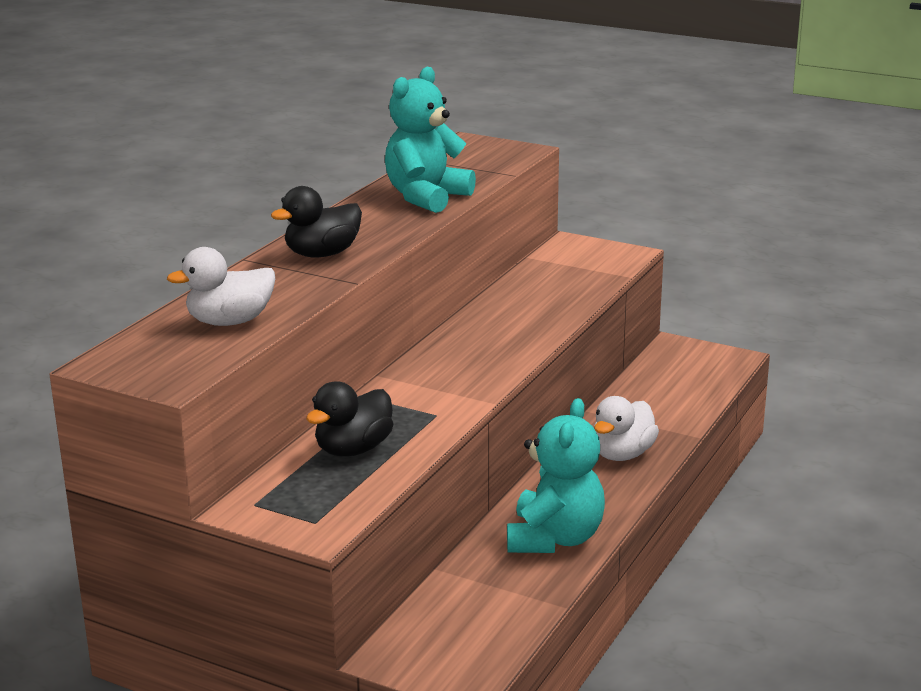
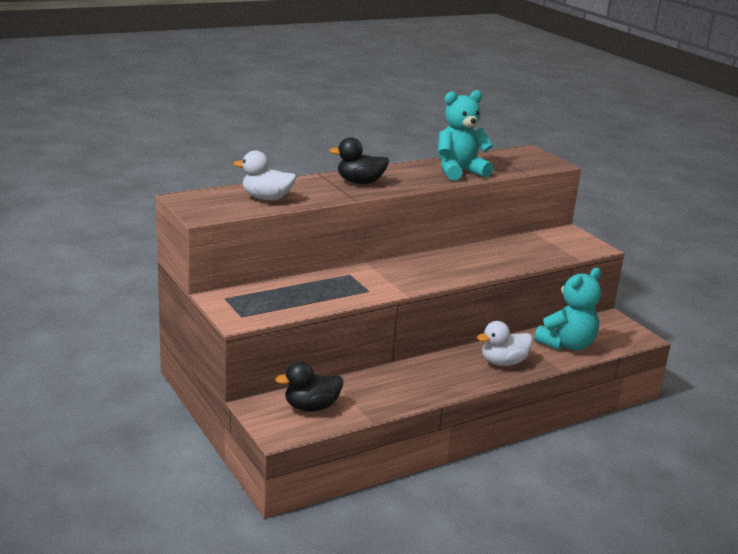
camera: 30 degrees right, 0 degrees up
(353, 449) = (304, 291): black duck -> black duck (311, 407)
(554, 539) = (409, 388): turquoise teddy bear -> turquoise teddy bear (567, 345)

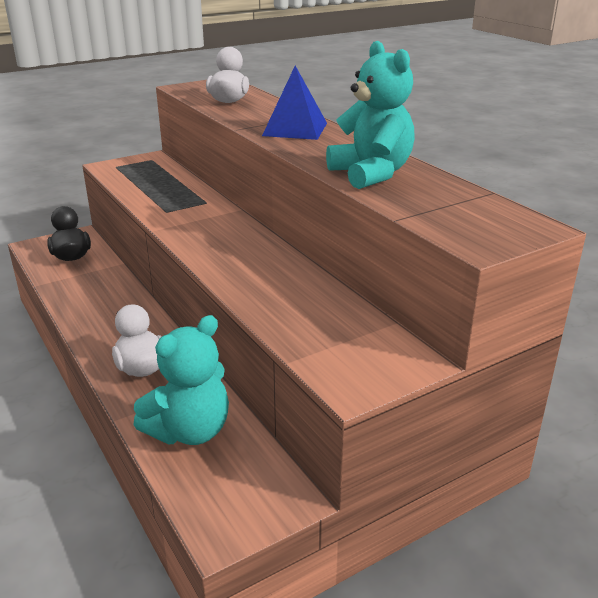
camera: 90 degrees right, 5 degrees up
(360, 182) = (295, 129): black duck -> blue pyramid
(567, 345) = (190, 431): turquoise teddy bear -> turquoise teddy bear turned 90 degrees counterclockwise

